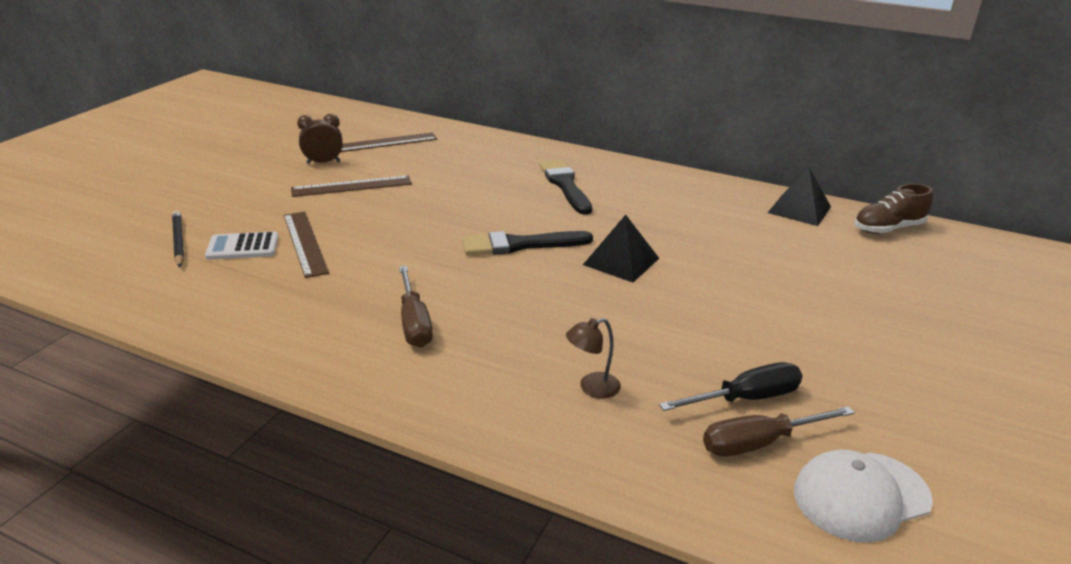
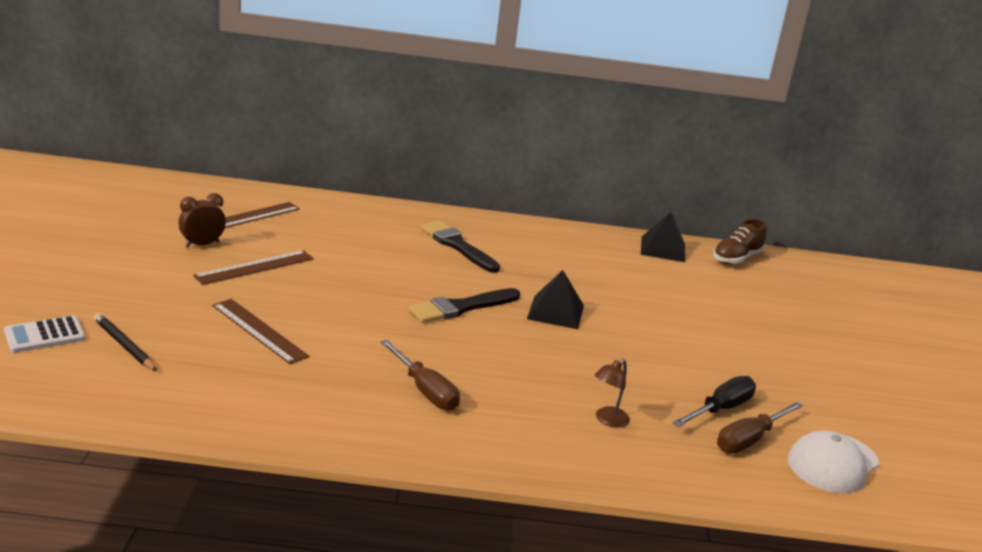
camera: 25 degrees left, 5 degrees down
(242, 247) = (199, 342): white calculator -> white calculator (44, 335)

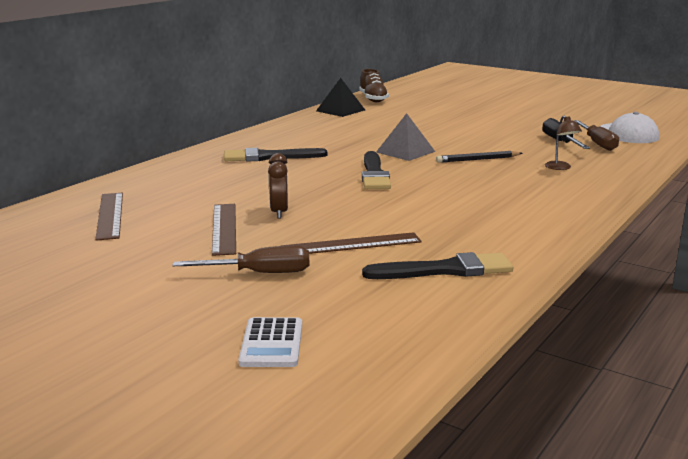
camera: 55 degrees left, 5 degrees down
(124, 345) = (329, 305): black pencil -> black pencil (477, 159)
(202, 244) = (145, 242): brown clock -> brown clock (279, 212)
(229, 387) = (445, 270): none -> black brush
(425, 390) = (493, 206): brown screwdriver -> brown screwdriver (260, 273)
(555, 312) = (405, 151): black pyramid -> grey pyramid

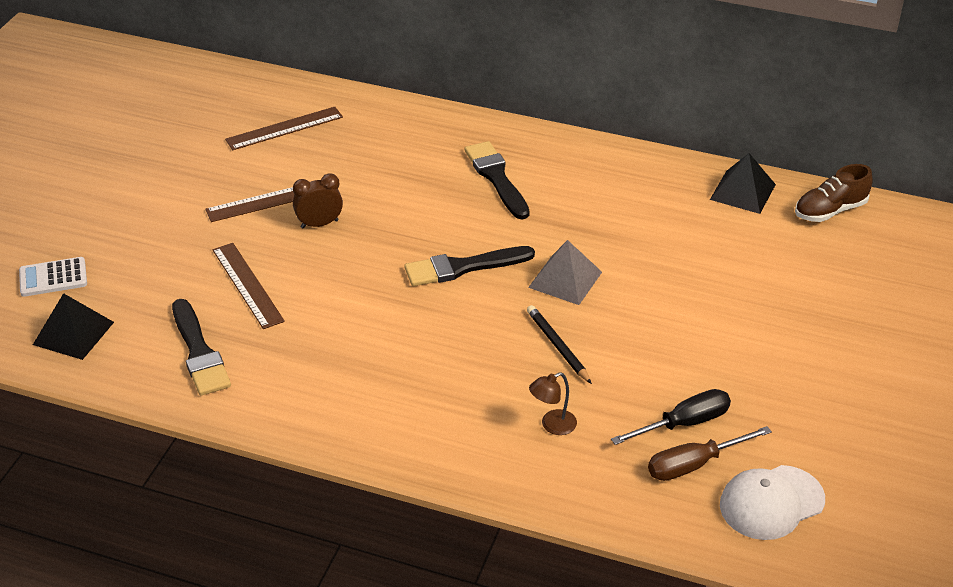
camera: 75 degrees right, 20 degrees up
(260, 273) = (173, 244): brown screwdriver -> none
(387, 333) = (73, 333): none -> black pyramid

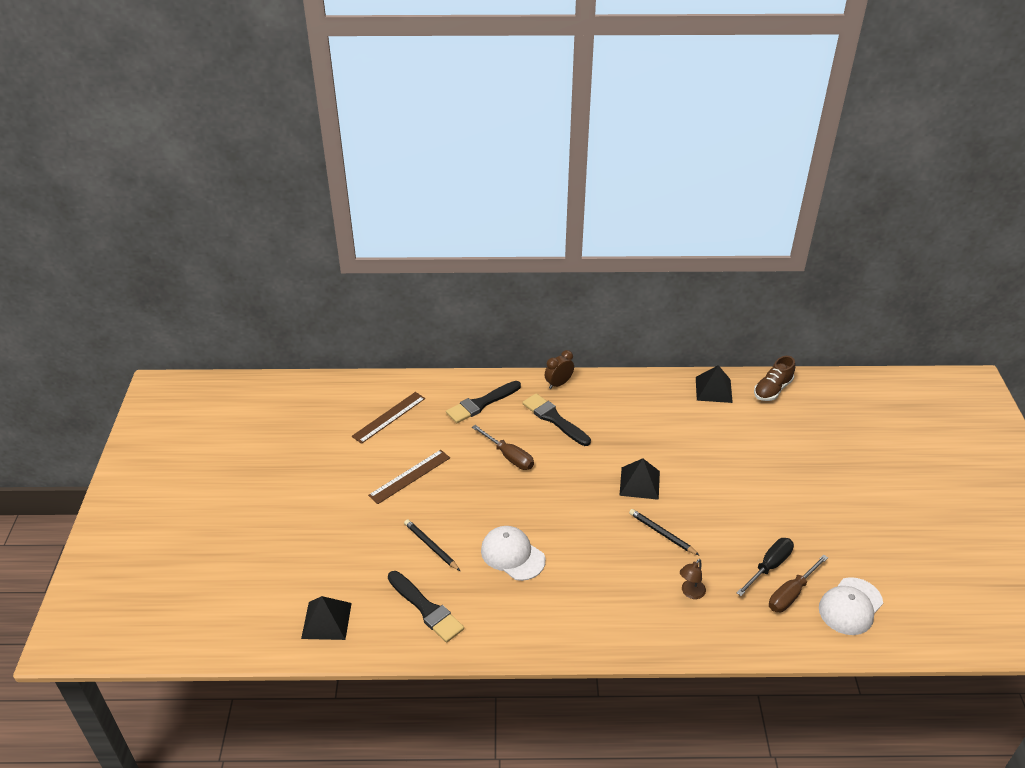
camera: 20 degrees left, 0 degrees up
(53, 278) = (286, 580): white calculator -> none
(247, 285) = (431, 546): brown ruler -> black pencil
(319, 224) = (454, 485): brown clock -> brown clock (558, 384)
(343, 320) = (512, 555): none -> white cap
(409, 208) = (509, 456): none -> brown screwdriver
(463, 267) = (569, 492): black brush -> black brush (481, 403)
(565, 279) = (639, 483): grey pyramid -> black pyramid

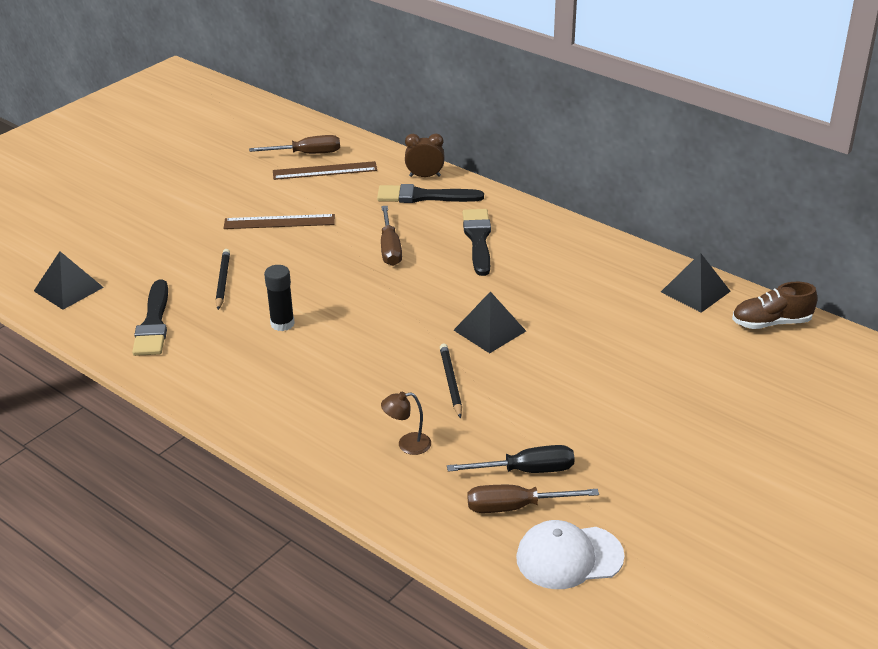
camera: 40 degrees right, 5 degrees down
(358, 409) = (307, 154): none -> brown screwdriver
(512, 555) = (282, 324): white cap -> black glue stick
(558, 384) = (525, 213): brown clock -> brown clock (425, 176)

